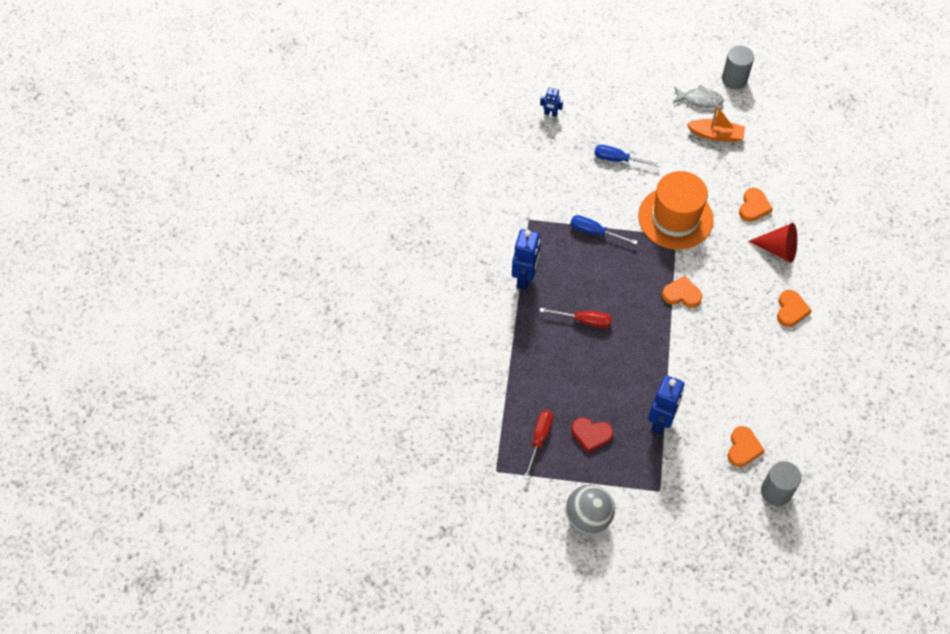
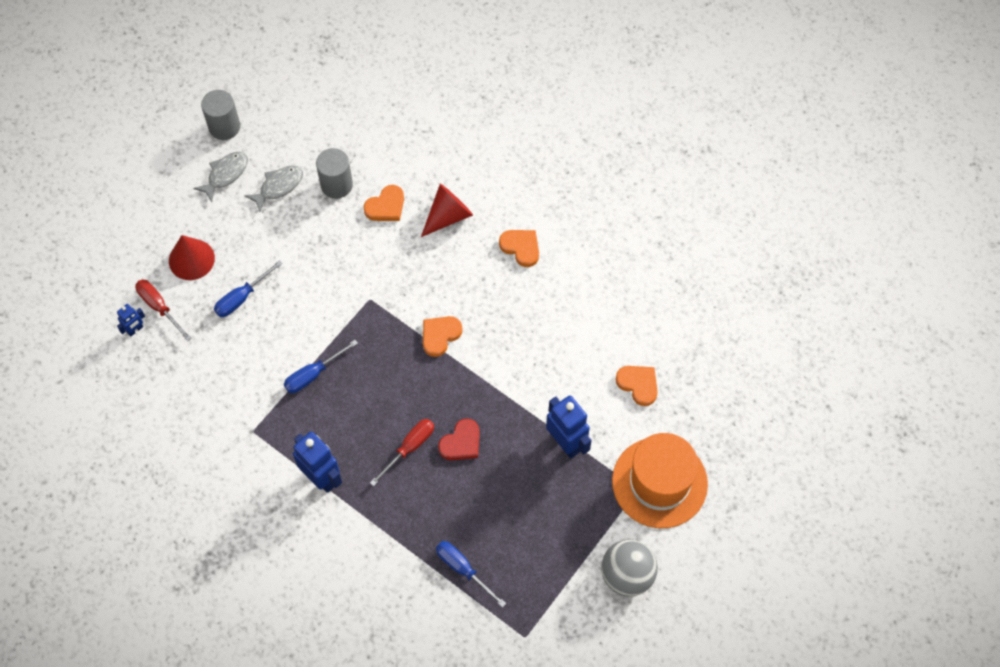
camera: 60 degrees left, 5 degrees up
(519, 403) = (463, 569): none -> blue screwdriver
(539, 439) = (515, 572): red screwdriver -> red screwdriver (159, 307)
(591, 434) = (540, 518): red heart -> red heart (461, 443)
(623, 116) = (191, 259): none -> red cone
(675, 218) = (349, 286): orange hat -> orange hat (659, 482)
(716, 135) = (278, 186): orange boat -> grey fish
(753, 207) = (386, 206): orange heart -> orange heart turned 90 degrees clockwise
(776, 491) = (698, 384): grey cylinder -> grey cylinder (336, 185)

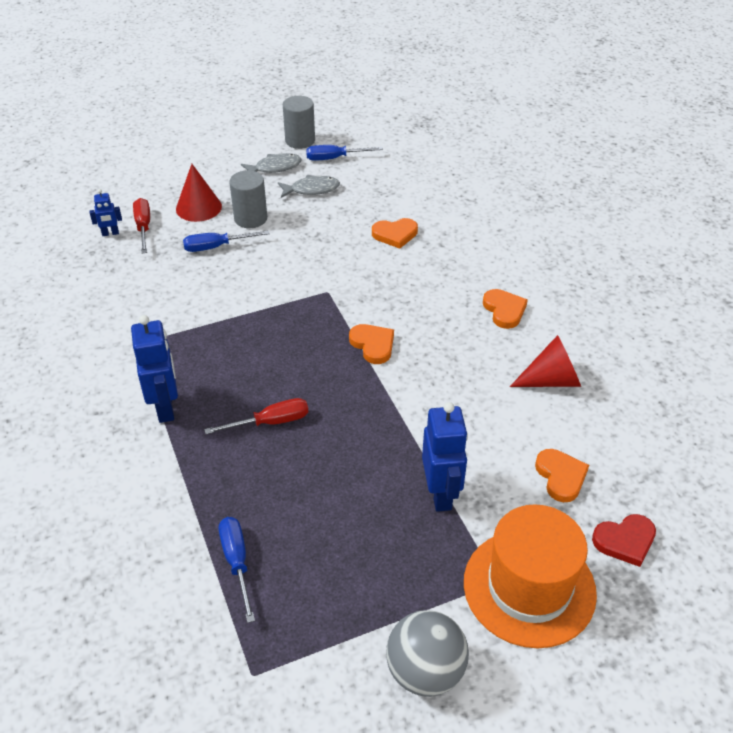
camera: 30 degrees right, 20 degrees down
(313, 374) = (229, 324): blue screwdriver -> blue screwdriver (335, 158)
(336, 185) = (362, 205): grey cylinder -> grey cylinder (250, 218)
(440, 335) = (373, 345): orange heart -> orange heart turned 75 degrees clockwise
(448, 216) = (448, 261): red cone -> red cone (551, 380)
(461, 443) = (326, 442): red heart -> red heart (625, 541)

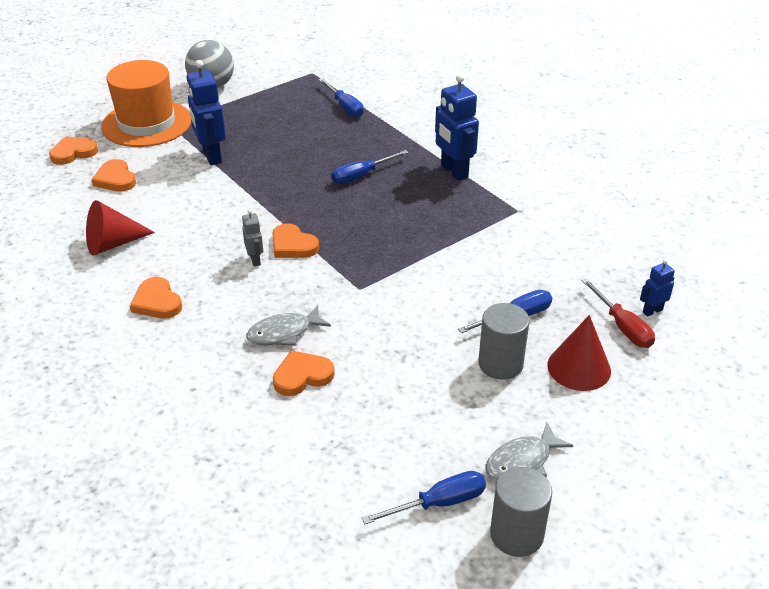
camera: 165 degrees right, 5 degrees down
(270, 422) = (361, 175): red screwdriver -> blue screwdriver
(312, 189) = (444, 429): grey fish -> grey fish (283, 333)
(412, 335) = (255, 260): none -> grey robot
(625, 541) = (73, 153): red heart -> orange heart

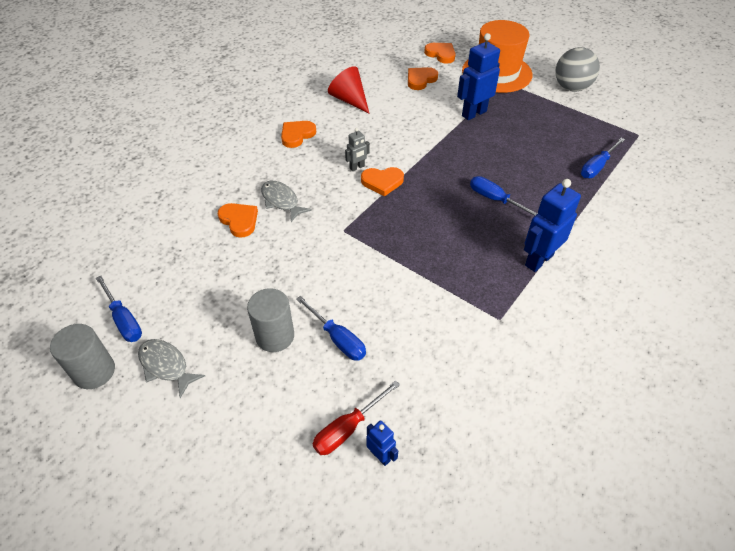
camera: 75 degrees right, 10 degrees up
(293, 245) = (382, 182): orange heart -> orange heart turned 120 degrees counterclockwise
(579, 367) = (282, 396): red cone -> none

